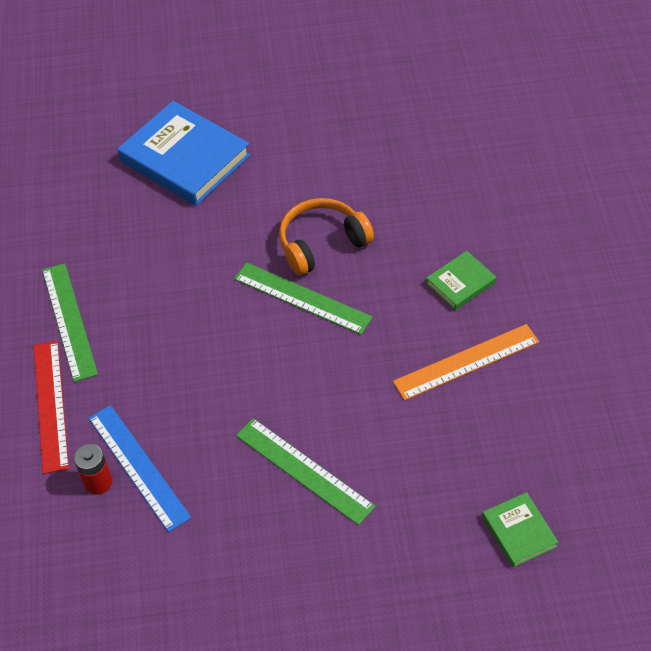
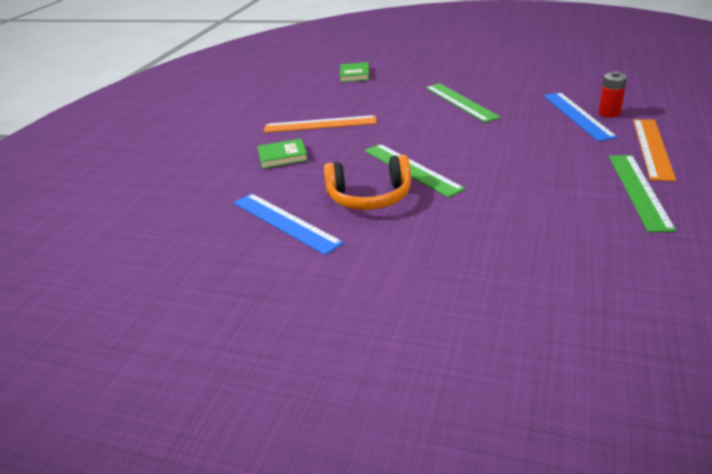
camera: 155 degrees left, 20 degrees down
(51, 405) = (652, 148): red ruler -> orange ruler
(185, 158) = (477, 303): blue book -> none
(380, 191) = (285, 222): none -> blue ruler

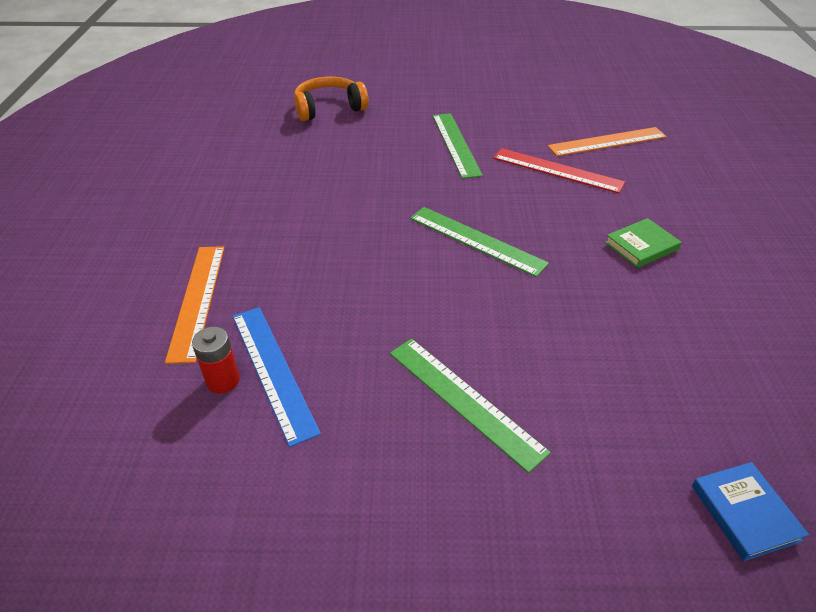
camera: 160 degrees right, 10 degrees up
(285, 222) = (557, 170): blue ruler -> red ruler
(320, 124) = (654, 315): orange ruler -> orange ruler (607, 142)
(354, 75) = (744, 513): green book -> blue book
(370, 197) = (499, 201): orange headphones -> orange headphones (329, 108)
(639, 190) = (240, 233): green ruler -> green ruler (455, 144)

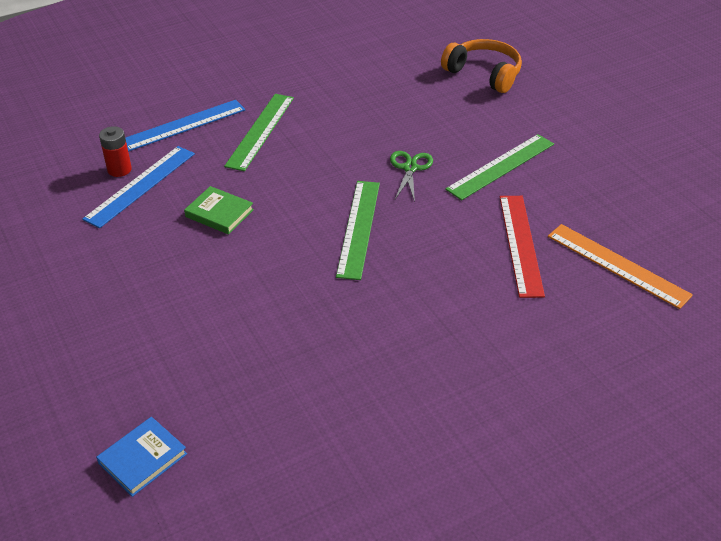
camera: 60 degrees right, 0 degrees up
(198, 300) = (183, 125): orange ruler -> blue ruler
(417, 185) = (410, 168): none -> green scissors
(464, 400) = (168, 282): green ruler -> green ruler (260, 131)
(641, 246) = (439, 334): green book -> green book (219, 213)

